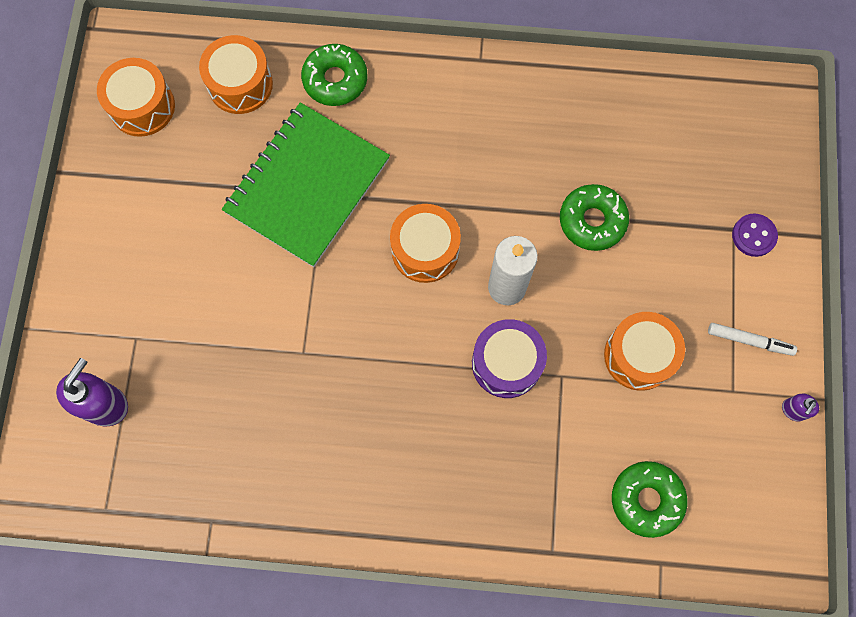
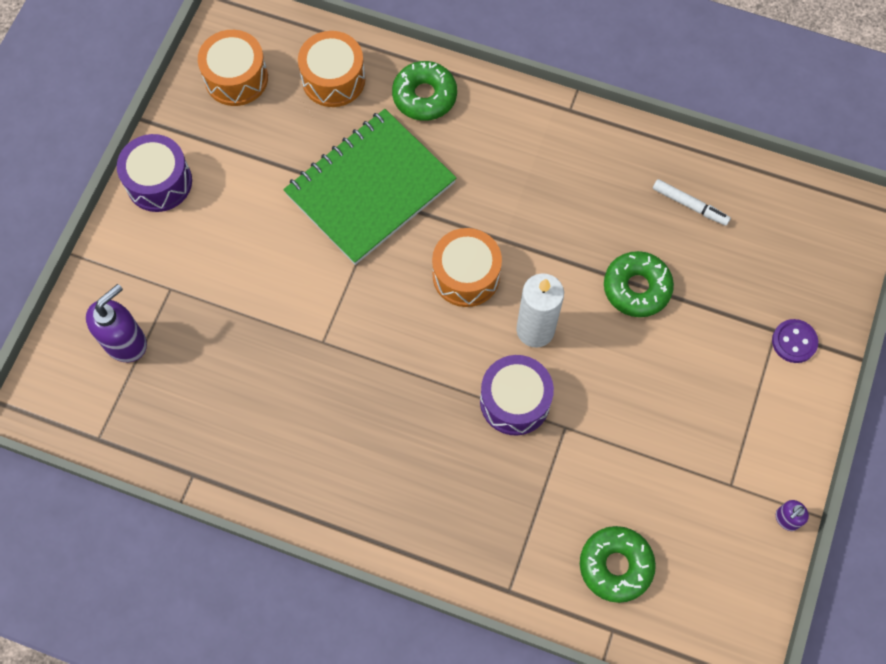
camera: 15 degrees right, 5 degrees down
(93, 232) = (159, 182): none -> purple drum
(639, 356) = (646, 427): orange drum -> none
(749, 341) = (761, 441): white marker -> white marker (690, 205)

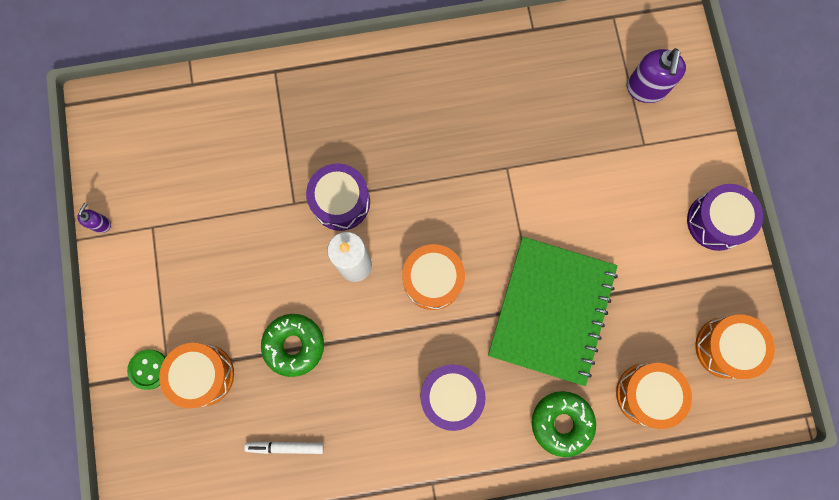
camera: 150 degrees right, 10 degrees up
(510, 168) = (451, 395): none -> purple drum
(615, 566) = (210, 126): green donut -> none
(741, 308) = (203, 375): none -> orange drum
(794, 342) = (149, 369): purple button -> green button

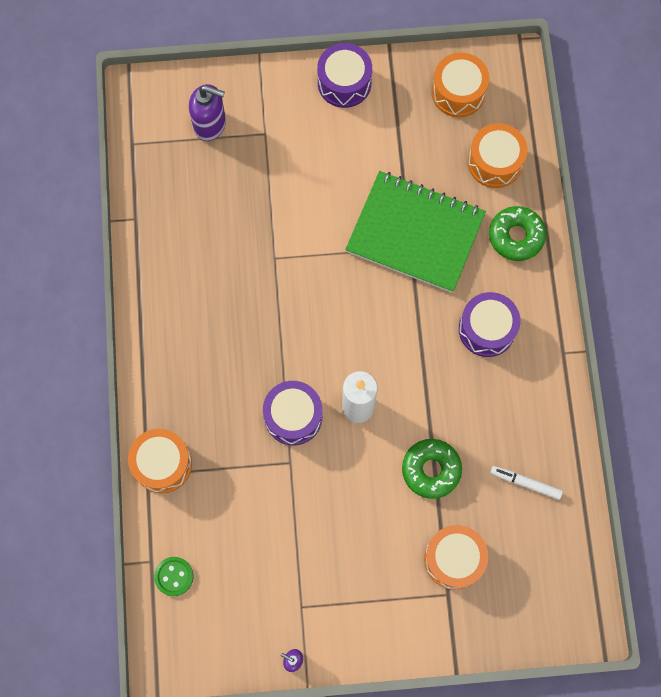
camera: 85 degrees left, 5 degrees down
(149, 369) = (445, 613): green button -> green button (174, 576)
(285, 447) = (525, 483): white marker -> white marker turned 105 degrees clockwise
(432, 280) = (378, 336): orange drum -> orange drum (162, 464)

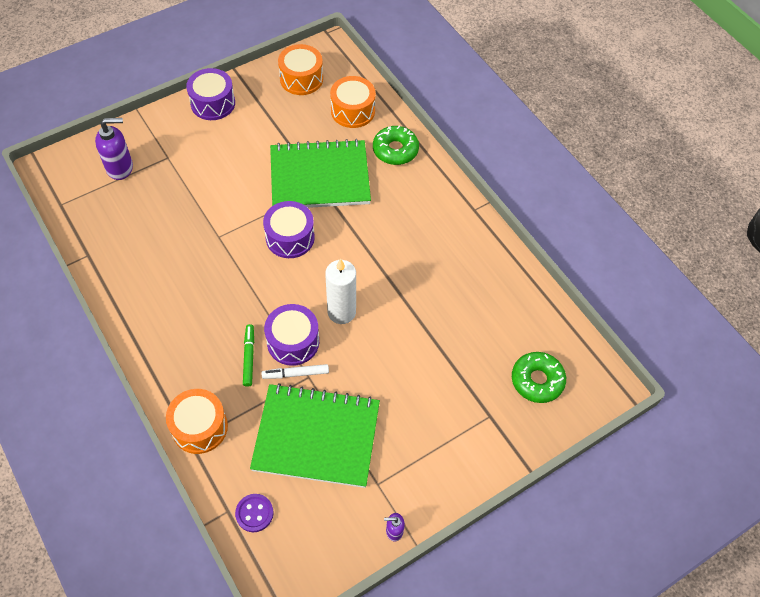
camera: 30 degrees left, 15 degrees down
(174, 576) = (254, 513): green button -> purple button
(242, 412) = (249, 357): none -> green marker
(267, 529) = (316, 436): none -> green notebook
(431, 470) = (424, 331): green donut -> green donut (537, 380)
(454, 559) = (479, 387): orange drum -> none
(487, 329) = (409, 217): purple drum -> purple drum (290, 237)
(525, 483) = (500, 308): white marker -> white marker (295, 374)

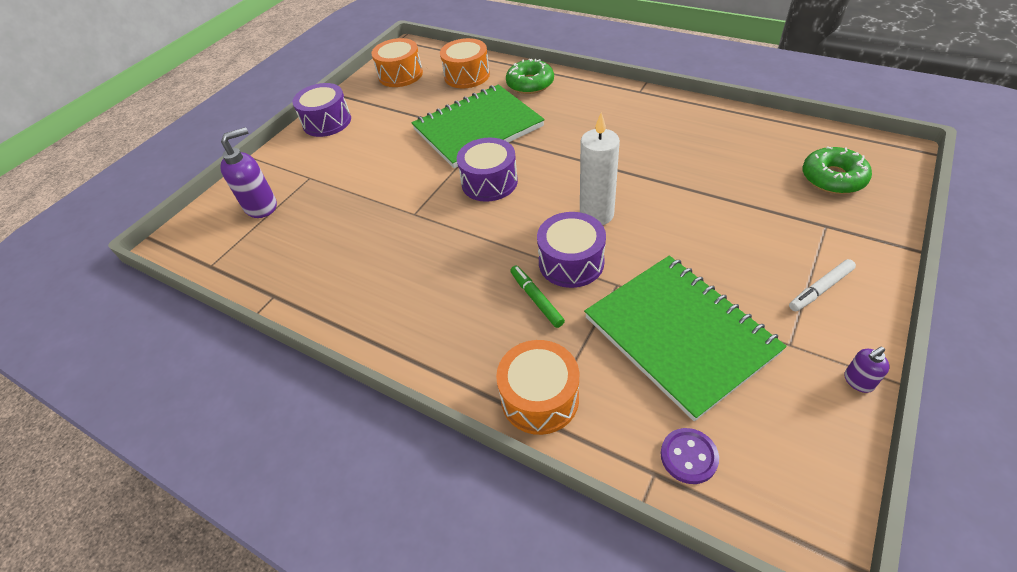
camera: 20 degrees left, 10 degrees down
(295, 374) = (600, 289): white marker -> white marker (820, 289)
(316, 436) = (679, 335): green notebook -> green notebook turned 75 degrees clockwise

